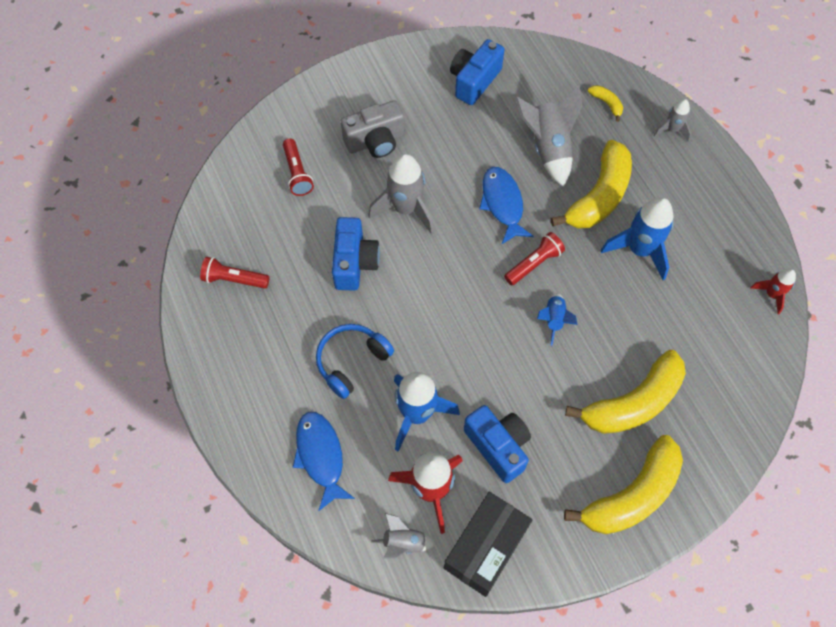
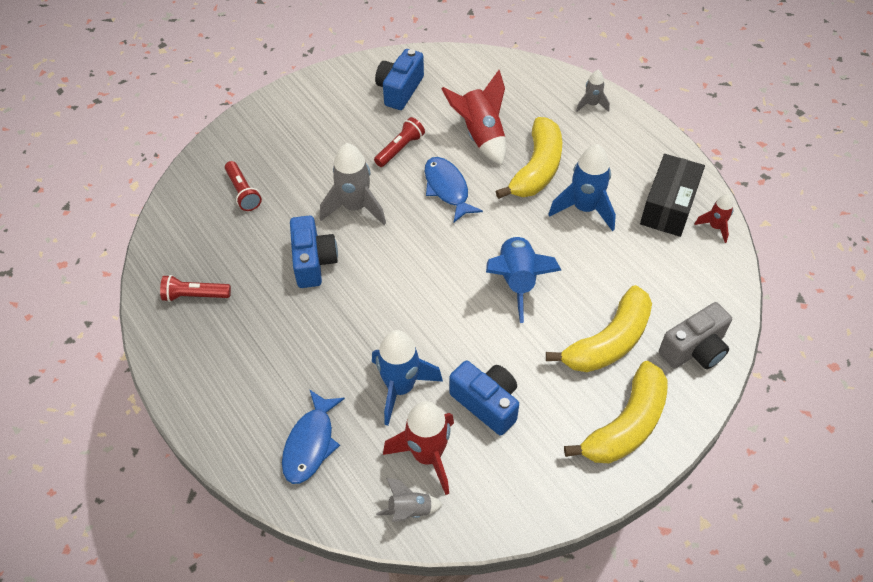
camera: 10 degrees left, 10 degrees down
(321, 456) = (310, 443): blue fish -> blue fish turned 135 degrees counterclockwise
(351, 361) = (326, 351): blue headphones -> none
(375, 141) = (315, 153): grey camera -> grey camera (694, 349)
(485, 548) = (493, 500): black box -> black box (668, 206)
(534, 264) = (488, 235): red flashlight -> red flashlight (400, 149)
(548, 148) = (480, 136): grey rocket -> red rocket
(554, 320) = (517, 281): blue rocket -> blue rocket, size x1.84
(606, 104) = (527, 91): yellow banana -> none

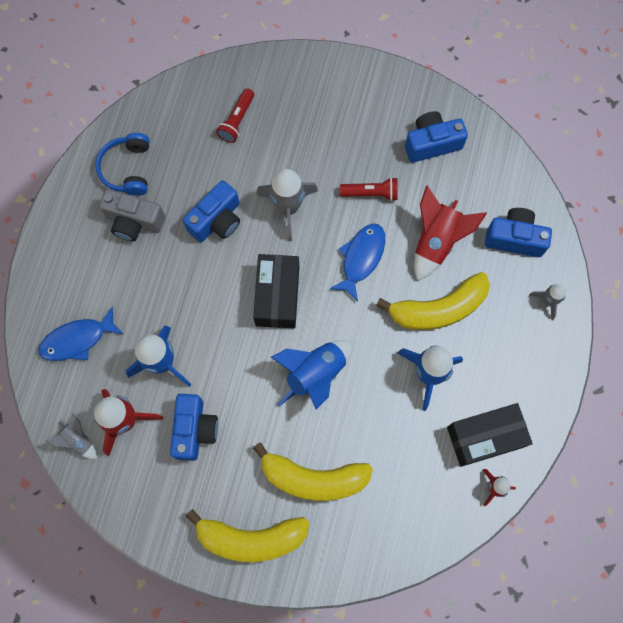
camera: 50 degrees right, 20 degrees up
(195, 295) = (127, 169): red flashlight -> blue headphones
(423, 263) = (277, 296): none -> black box
(524, 92) = (514, 238): none -> blue camera
(694, 349) = (356, 546): grey camera -> grey camera (134, 221)

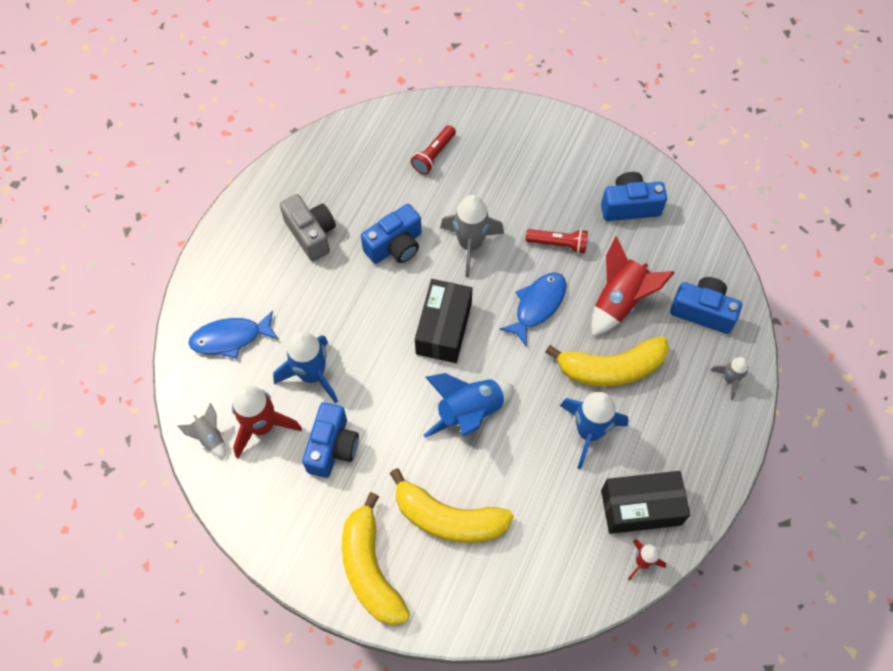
camera: 10 degrees right, 10 degrees down
(127, 169) = (315, 184): blue headphones -> none
(134, 221) = (311, 234): grey camera -> grey camera turned 150 degrees counterclockwise
(251, 538) = (370, 569): yellow banana -> yellow banana turned 60 degrees clockwise

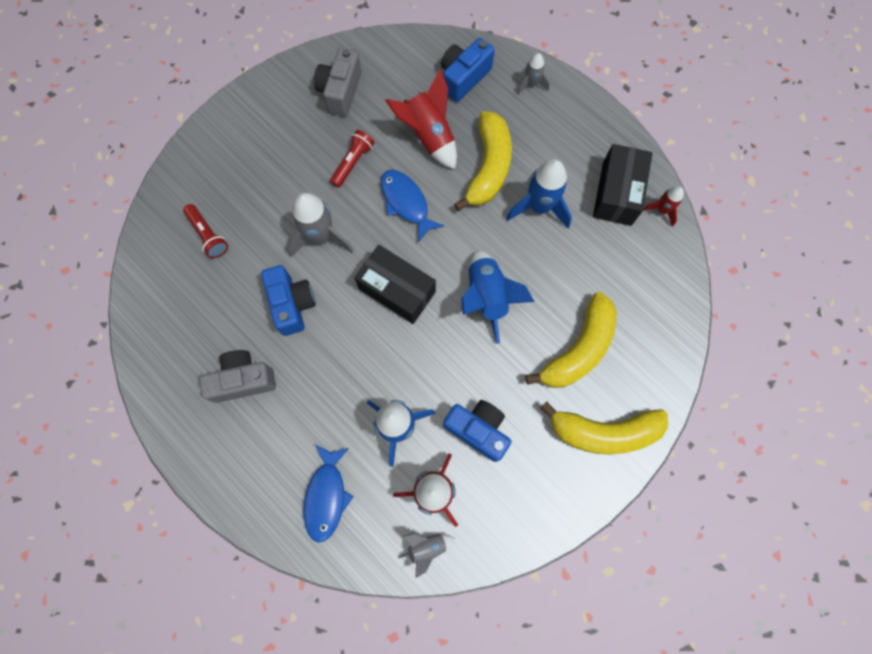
camera: 70 degrees left, 10 degrees up
(629, 206) = (340, 91): blue camera -> grey camera

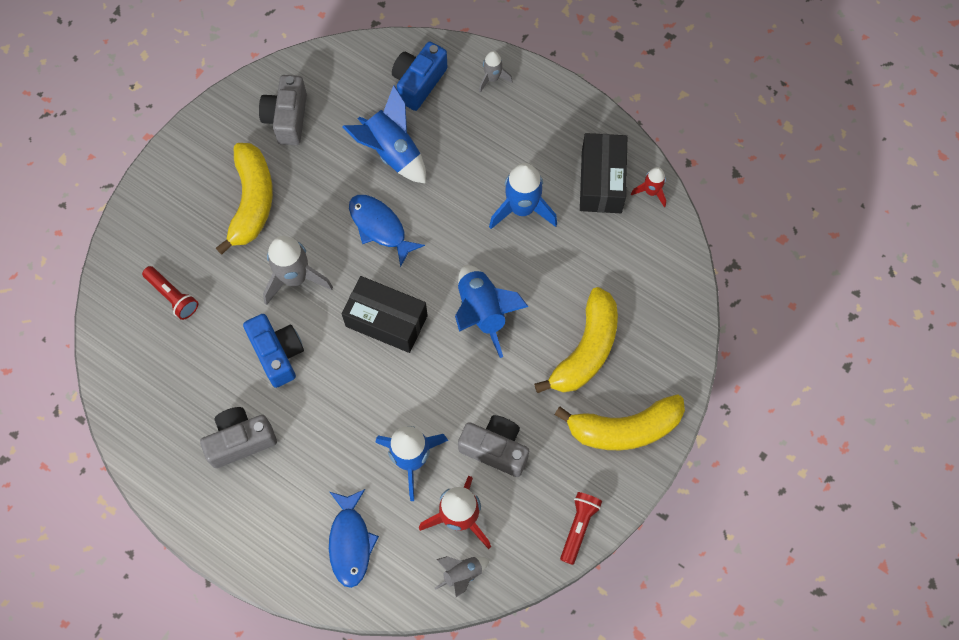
camera: 10 degrees left, 5 degrees down
(353, 162) = (315, 193): red flashlight -> red flashlight (578, 527)
(429, 136) = (392, 152): red rocket -> blue rocket
(478, 430) = (495, 449): blue camera -> grey camera
(488, 167) = (461, 175): yellow banana -> yellow banana (252, 201)

